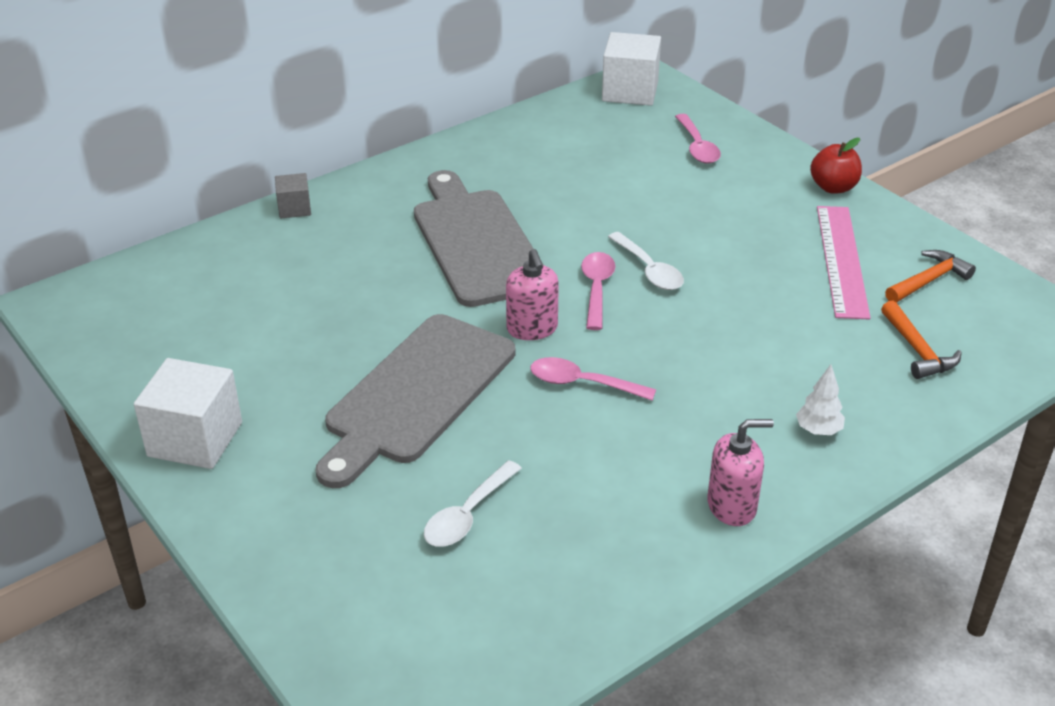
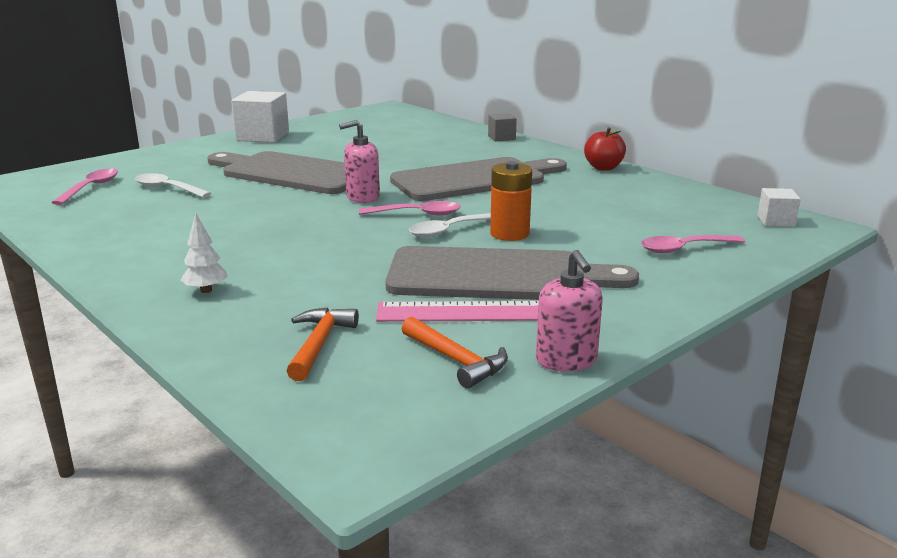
camera: 85 degrees right, 15 degrees down
(582, 383) = (293, 212): pink spoon -> pink spoon (91, 188)
(630, 91) = (776, 221): white cube -> white cube, size x0.54
(659, 233) = (509, 234): none -> orange battery
(732, 506) = (130, 257): pink soap dispenser -> pink soap dispenser (566, 360)
(765, 250) = (496, 276): none -> grey cutting board
(833, 187) = (643, 314): red apple -> red apple (603, 168)
(917, 350) = (319, 344): orange hammer -> orange hammer turned 120 degrees clockwise

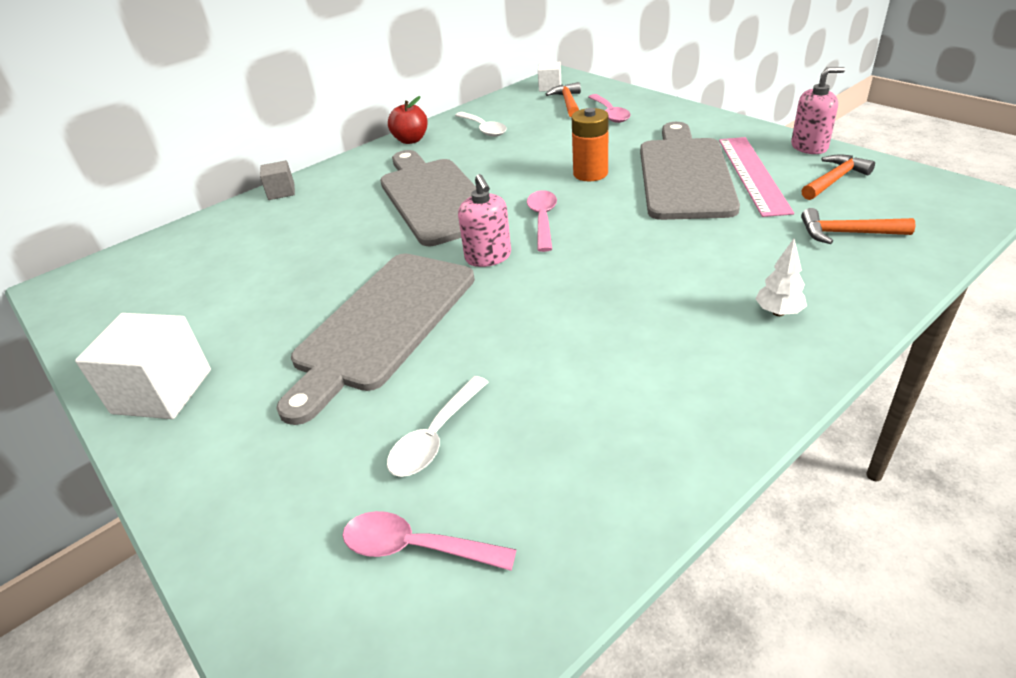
camera: 85 degrees left, 15 degrees up
(449, 230) = (586, 200): white spoon -> white spoon (483, 129)
(720, 229) = (568, 103): none -> orange hammer

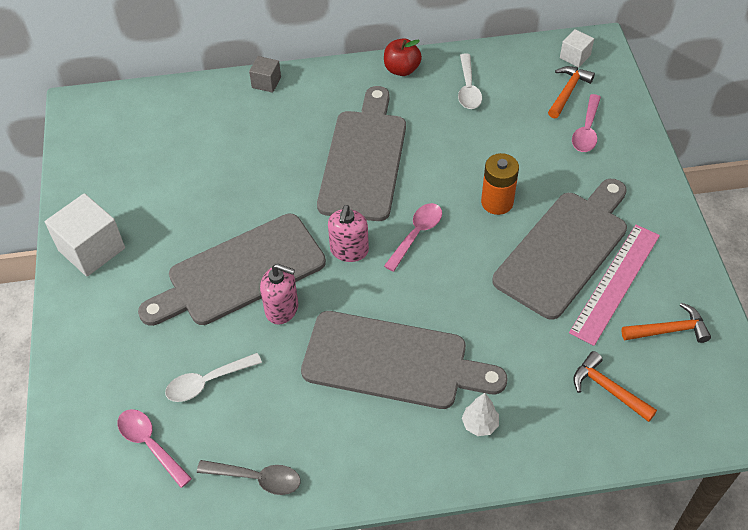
camera: 30 degrees right, 15 degrees up
(602, 497) = (257, 478): none -> grey spoon
(631, 311) = (393, 361): none -> grey cutting board
(809, 147) = (698, 280): pink soap dispenser -> pink soap dispenser (282, 309)

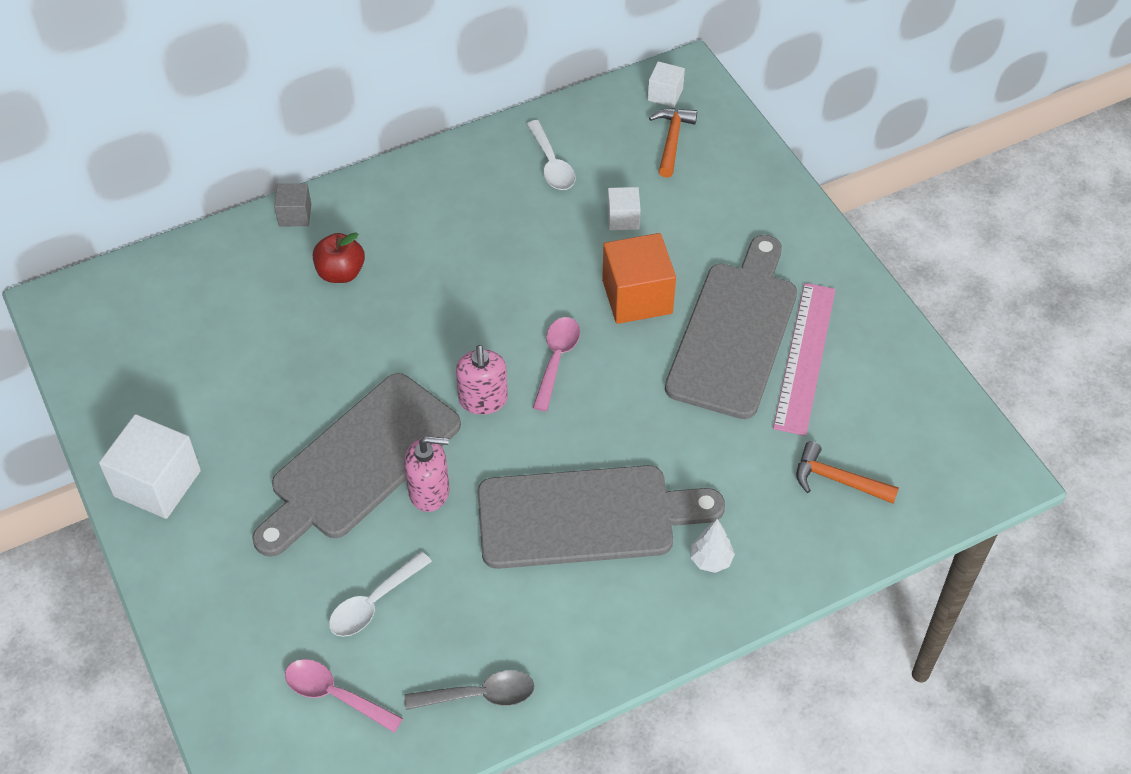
camera: 20 degrees left, 0 degrees up
(364, 159) = (458, 284): grey cutting board -> none
(401, 69) = (460, 158): red apple -> red apple (341, 273)
(497, 202) = (637, 297): orange battery -> orange cube
(508, 141) = (623, 218): none -> white cube
(586, 130) = (710, 184): pink spoon -> none
(669, 330) = (881, 395): orange hammer -> none

